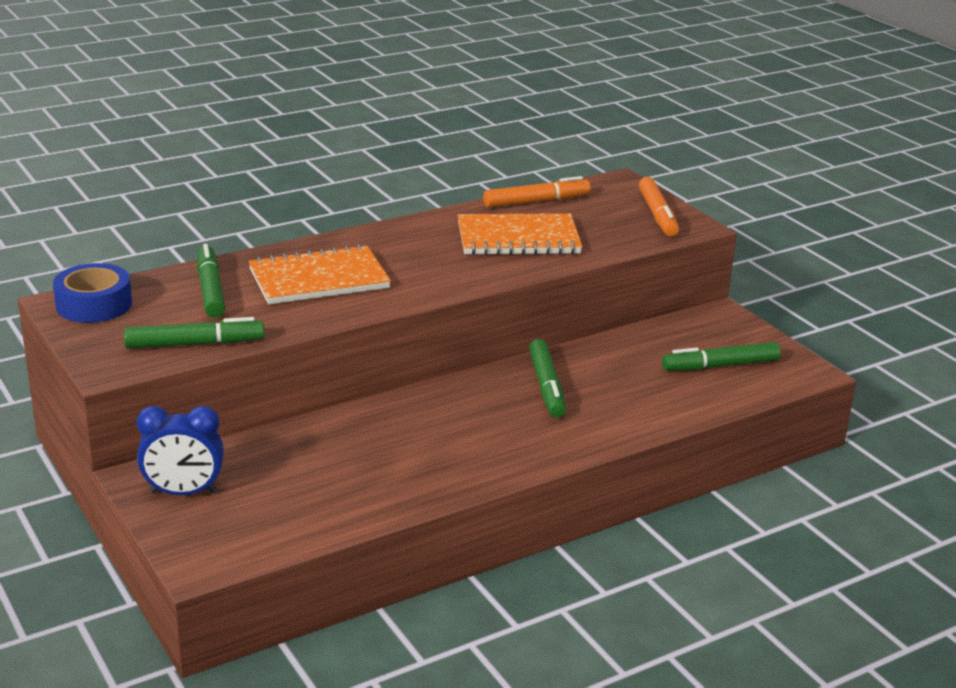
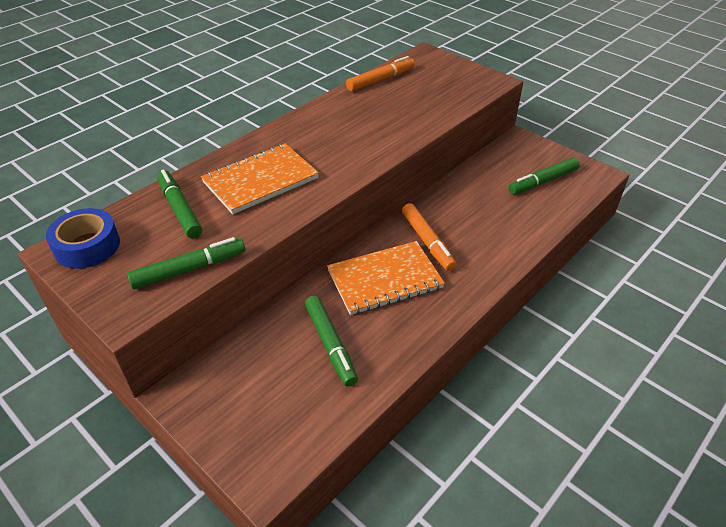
camera: 15 degrees left, 15 degrees up
(183, 492) = (220, 401): blue clock -> none
(518, 238) = (386, 113): orange notebook -> orange notebook (385, 279)
(547, 386) = (442, 225): green marker -> green marker (330, 344)
(658, 215) = (466, 76): orange marker -> orange marker (427, 241)

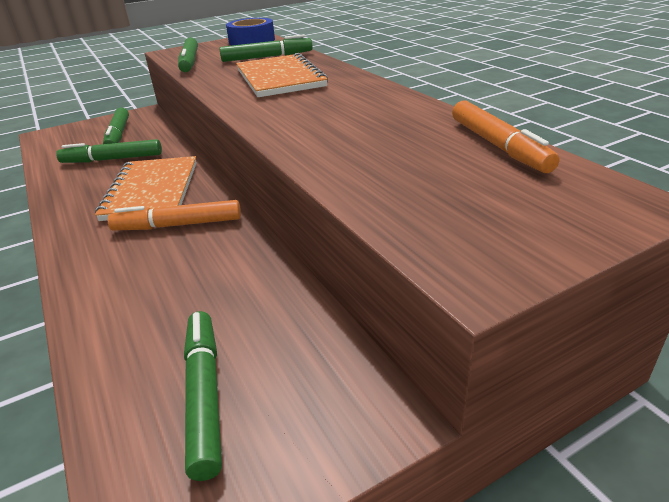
camera: 110 degrees right, 10 degrees down
(262, 377) = (118, 135): none -> green marker

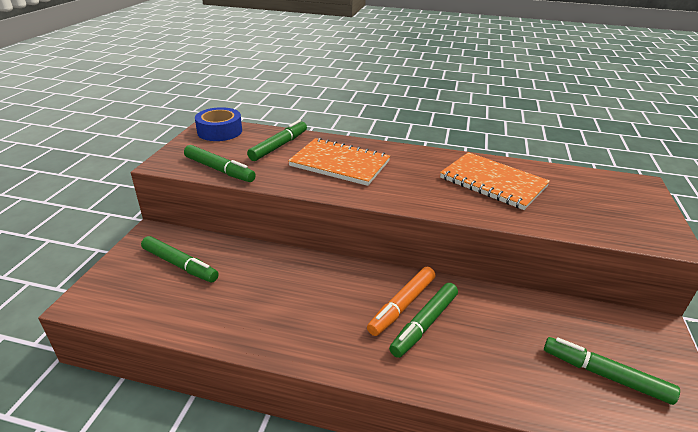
camera: 50 degrees left, 0 degrees up
(112, 159) = (230, 288): green marker -> green marker (424, 324)
(152, 190) = (327, 294): orange notebook -> orange notebook (493, 182)
(498, 146) = (551, 173): orange marker -> none

